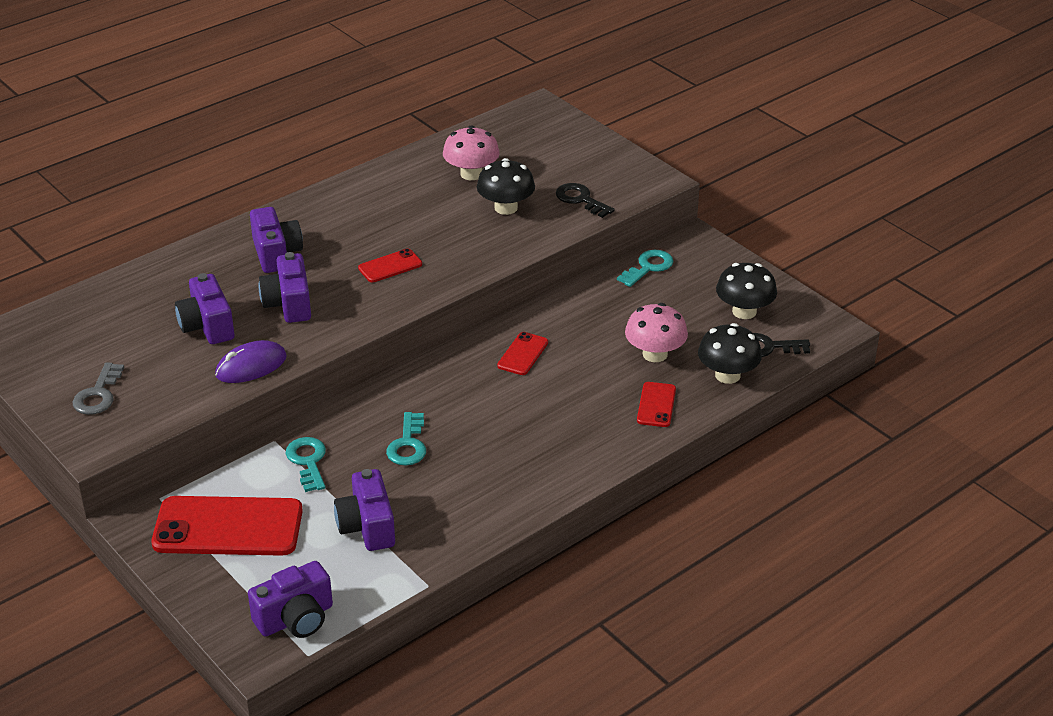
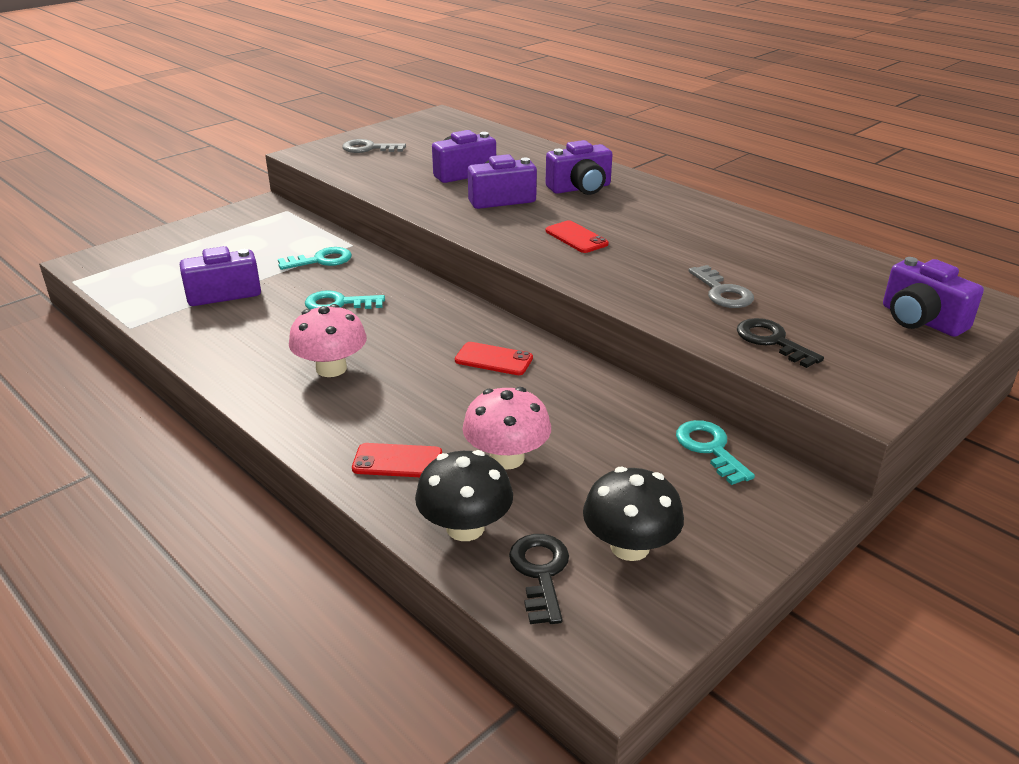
camera: 85 degrees right, 5 degrees down
(228, 527) = (243, 237): red phone -> none
(251, 366) = (404, 193): purple mouse -> none
(296, 619) = (118, 272): purple camera -> purple camera (920, 320)
(471, 174) = (784, 268): pink mushroom -> pink mushroom (331, 368)
(506, 208) = (722, 292): black mushroom -> grey key
(580, 199) = (772, 341): black key -> black key turned 75 degrees counterclockwise
(648, 267) = (709, 448): turquoise key -> turquoise key turned 150 degrees counterclockwise

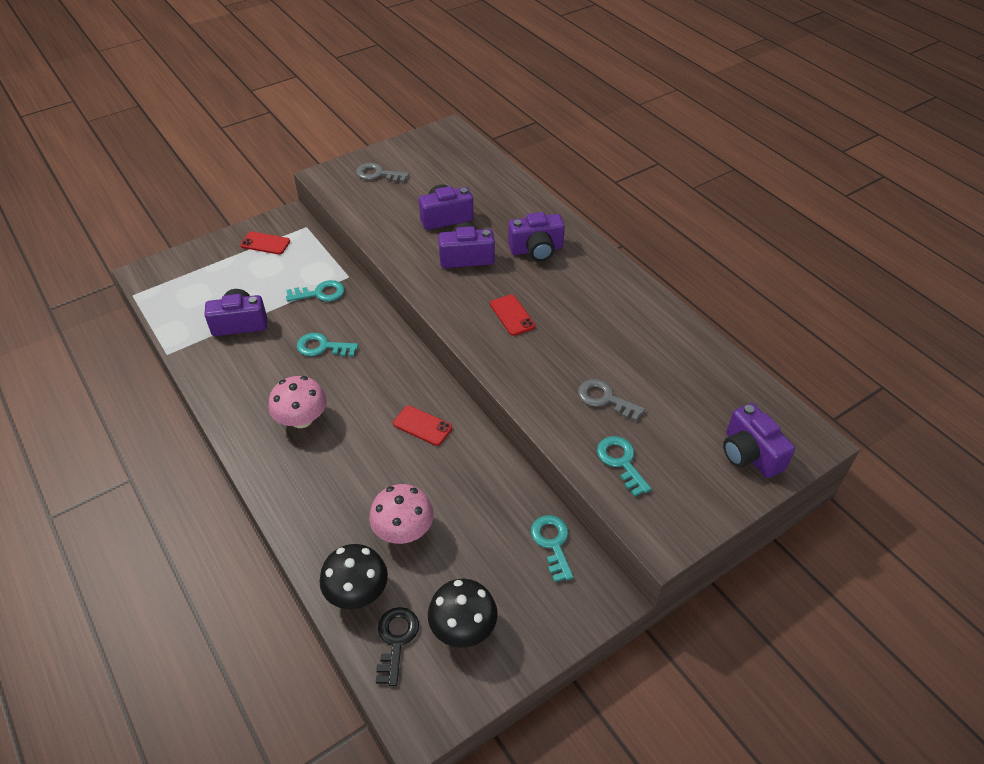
camera: 10 degrees right, 15 degrees up
(397, 461) = (327, 521): red phone -> red phone (265, 243)
(722, 292) = (605, 399): grey key -> grey key turned 135 degrees clockwise
(772, 341) = (621, 462): black key -> turquoise key

